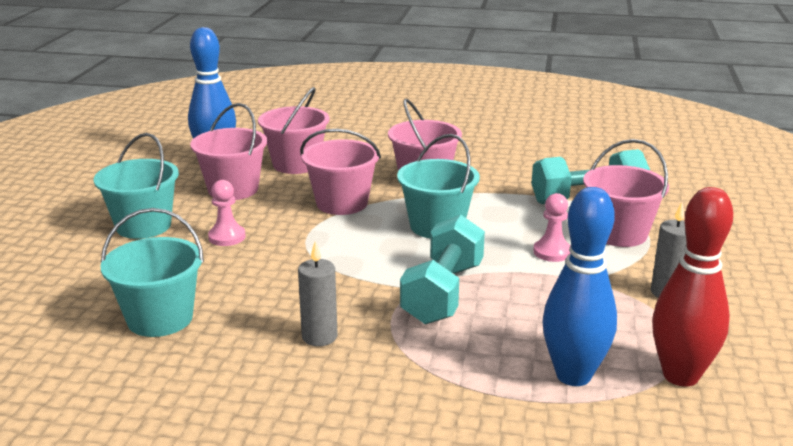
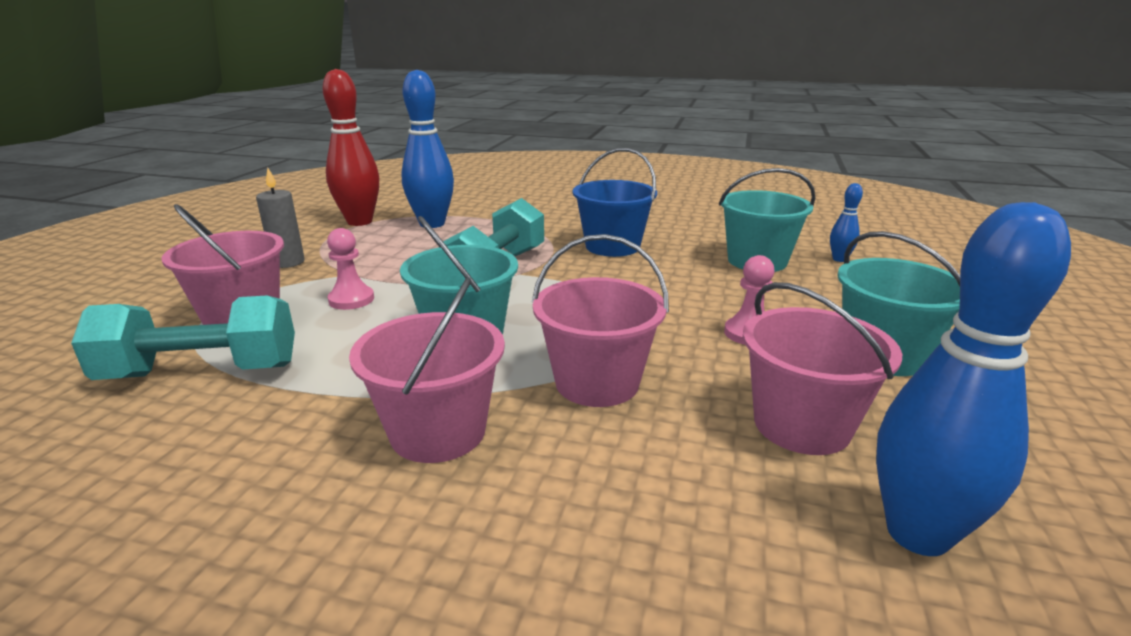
camera: 175 degrees left, 0 degrees up
(62, 326) = (839, 259): none -> blue bowling pin
(296, 164) = (707, 503): pink bucket -> none
(319, 337) = (612, 246): grey candle -> blue bucket

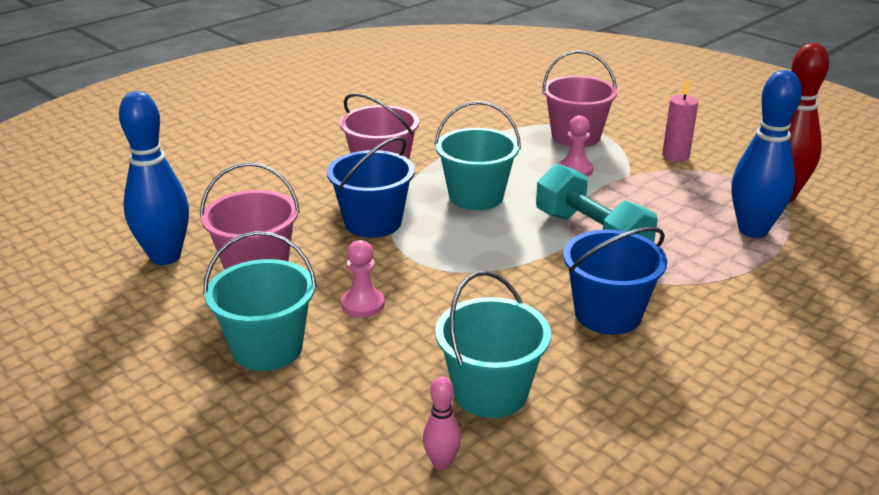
camera: 120 degrees right, 5 degrees up
(201, 372) = (508, 125): turquoise dumbbell -> none
(288, 262) = (675, 156): grey candle -> pink candle
(597, 382) = (373, 222): pink bucket -> blue bucket
(839, 259) = (441, 463): blue bowling pin -> pink bowling pin

